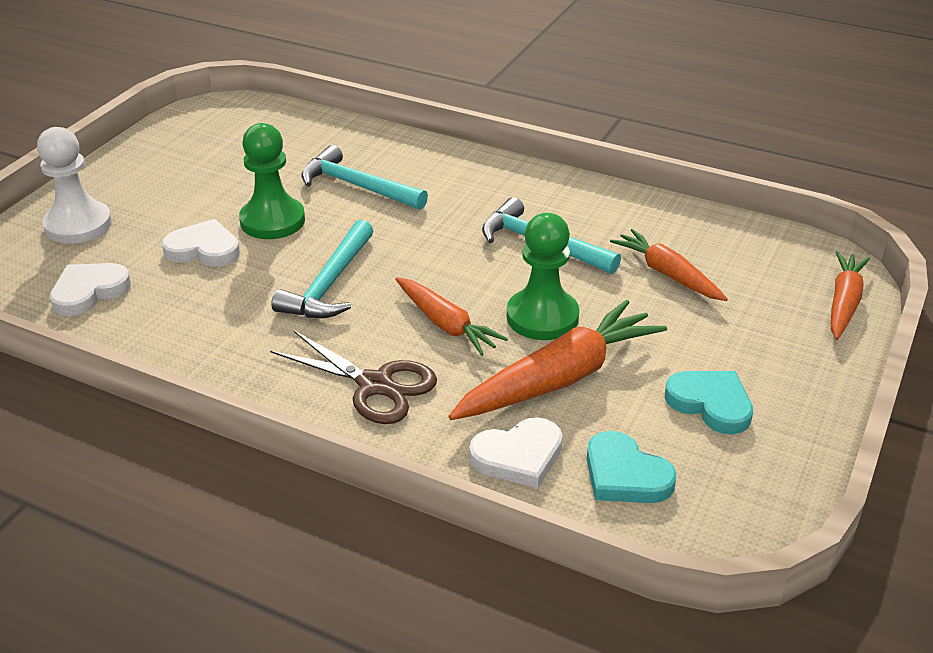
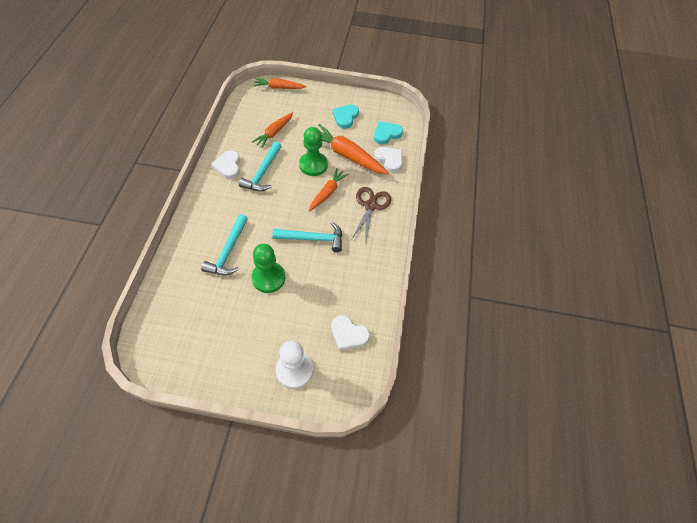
camera: 110 degrees left, 20 degrees up
(203, 249) = (300, 299): white heart -> white heart (228, 166)
(625, 475) = (386, 134): turquoise heart -> turquoise heart turned 150 degrees counterclockwise

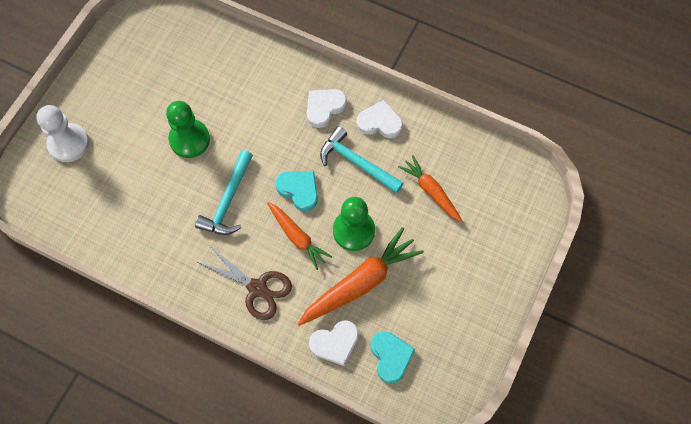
camera: 110 degrees right, 10 degrees up
(228, 251) = (241, 103): turquoise hammer -> none
(279, 87) = (532, 218): orange carrot -> none
(345, 117) = (442, 303): turquoise heart -> turquoise heart (299, 190)
(348, 334) = (85, 208): white heart -> white heart (324, 108)

